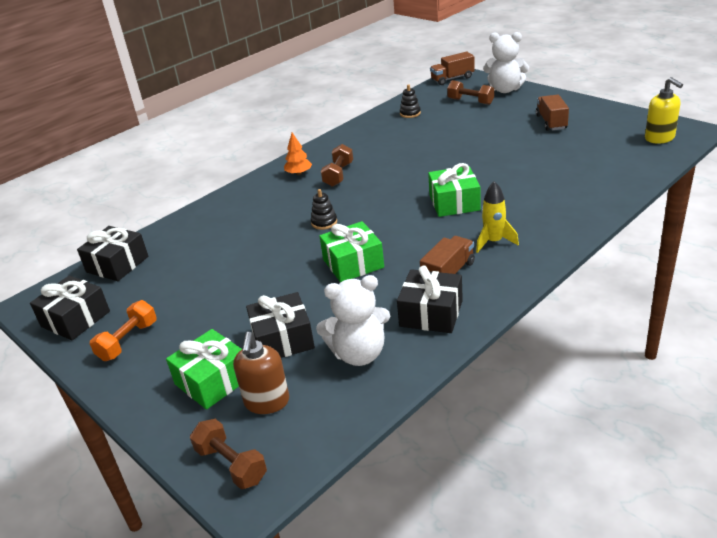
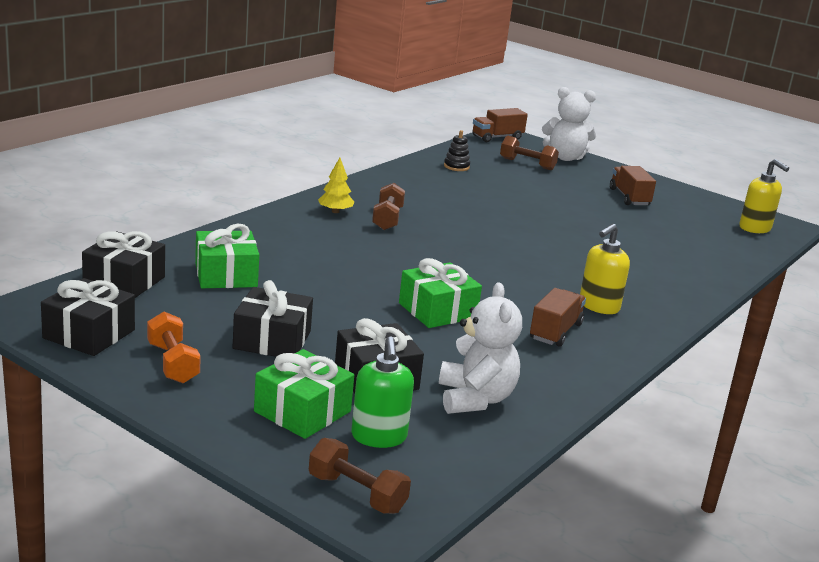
camera: 15 degrees left, 10 degrees down
(128, 341) = (173, 363): orange dumbbell -> orange dumbbell turned 45 degrees counterclockwise
(267, 402) = (379, 437): brown soap dispenser -> green soap dispenser
(299, 173) = (335, 211): orange tree -> yellow tree
(324, 222) = (386, 266): black stacking toy -> none
(359, 354) = (475, 399): white teddy bear -> white teddy bear turned 75 degrees counterclockwise
(431, 313) = (548, 367): black gift -> black gift (272, 340)
(454, 203) = (540, 263): green gift -> green gift (226, 275)
(494, 242) = (598, 306): yellow rocket -> yellow soap dispenser

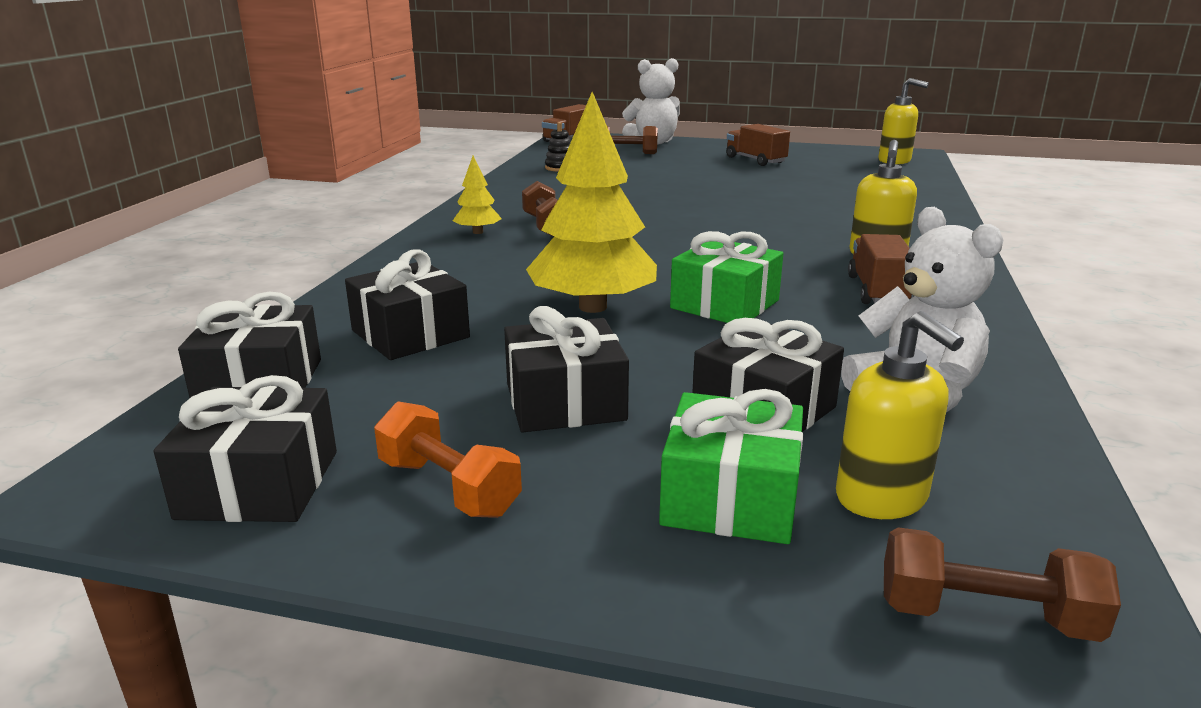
camera: 20 degrees left, 0 degrees up
(226, 275) = (410, 334): green gift -> black gift
(351, 288) = (593, 307): none -> yellow tree
(379, 437) = (882, 498): green soap dispenser -> yellow soap dispenser

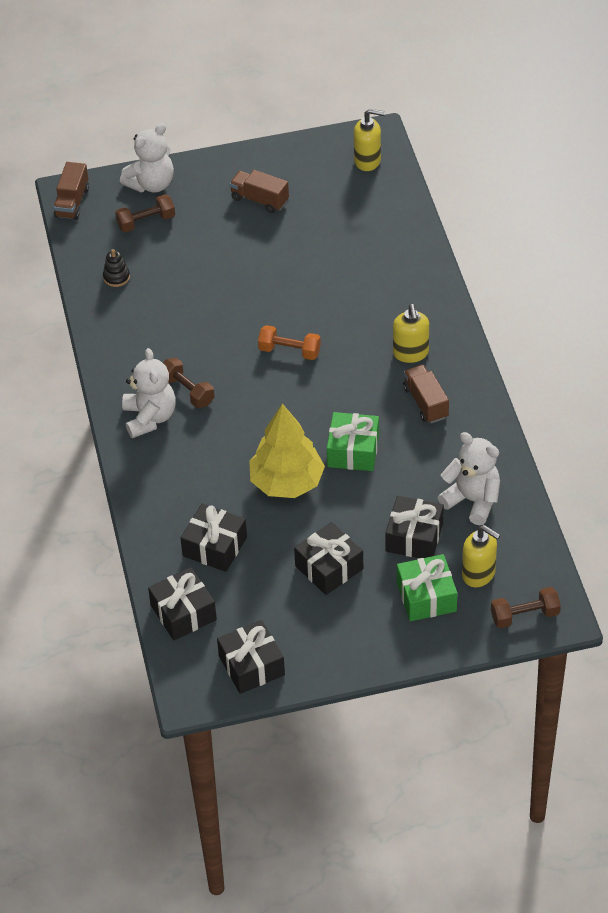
camera: 25 degrees left, 25 degrees up
(448, 487) = (323, 636): orange dumbbell -> orange dumbbell (289, 351)
(478, 232) = (149, 418): yellow tree -> white teddy bear

